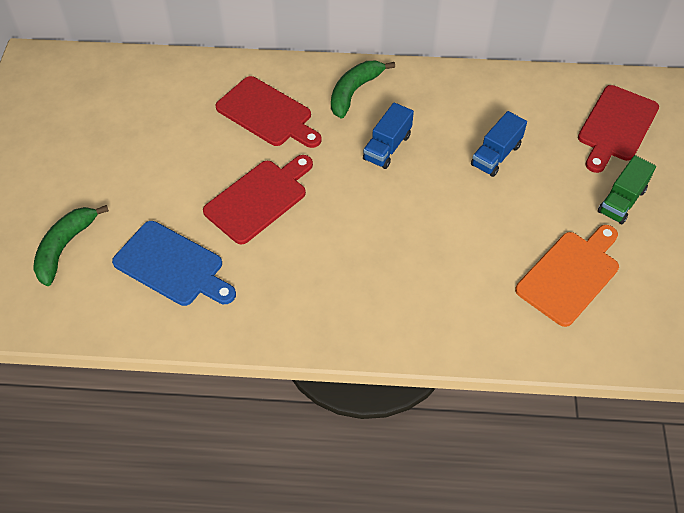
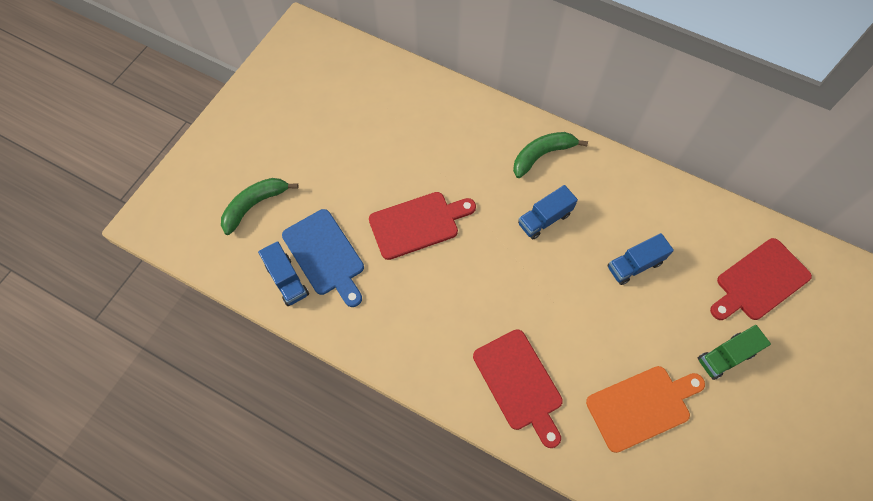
camera: 25 degrees right, 10 degrees up
(141, 306) = (287, 280): none -> blue truck
(267, 114) = (460, 148): red cutting board -> red cutting board (519, 383)

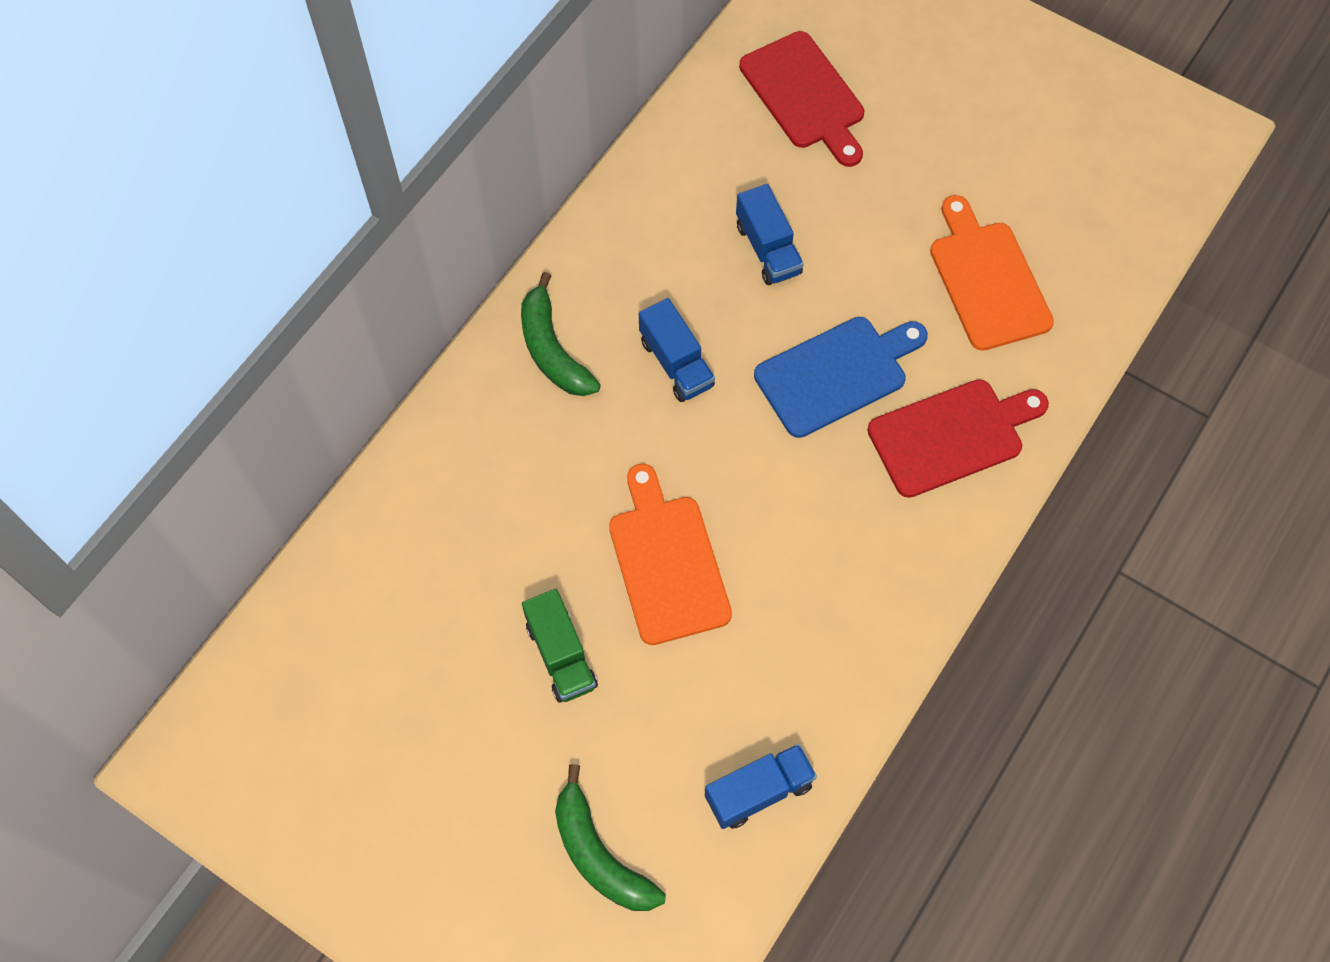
camera: 85 degrees left, 0 degrees up
(325, 255) = (715, 723): blue cutting board -> blue cutting board (836, 374)
(418, 224) = (667, 562): red cutting board -> orange cutting board
(725, 356) = (916, 163): green truck -> green truck (561, 655)

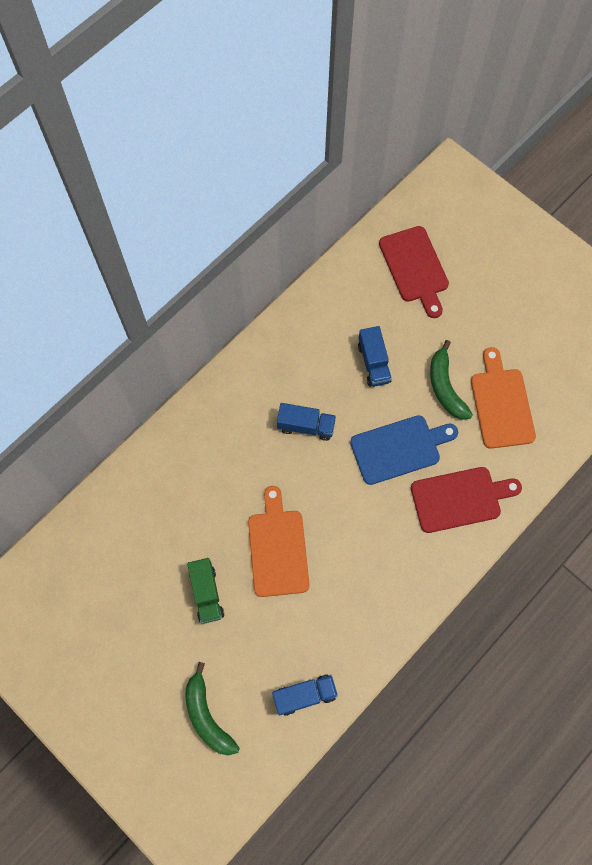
camera: 10 degrees right, 5 degrees up
(552, 350) = (235, 405): green banana -> green banana (445, 387)
(676, 363) = (306, 426): blue truck -> blue truck turned 60 degrees counterclockwise

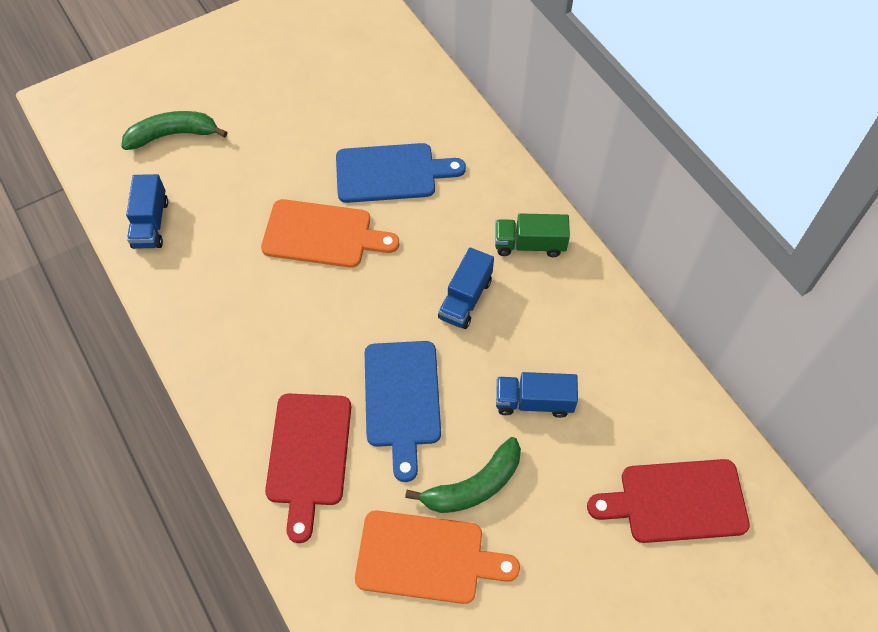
camera: 105 degrees right, 10 degrees down
(203, 512) = (391, 173): none -> blue cutting board
(206, 593) = (298, 158): green truck -> green truck (529, 244)
(445, 387) = (474, 486): green banana -> green banana turned 150 degrees clockwise

